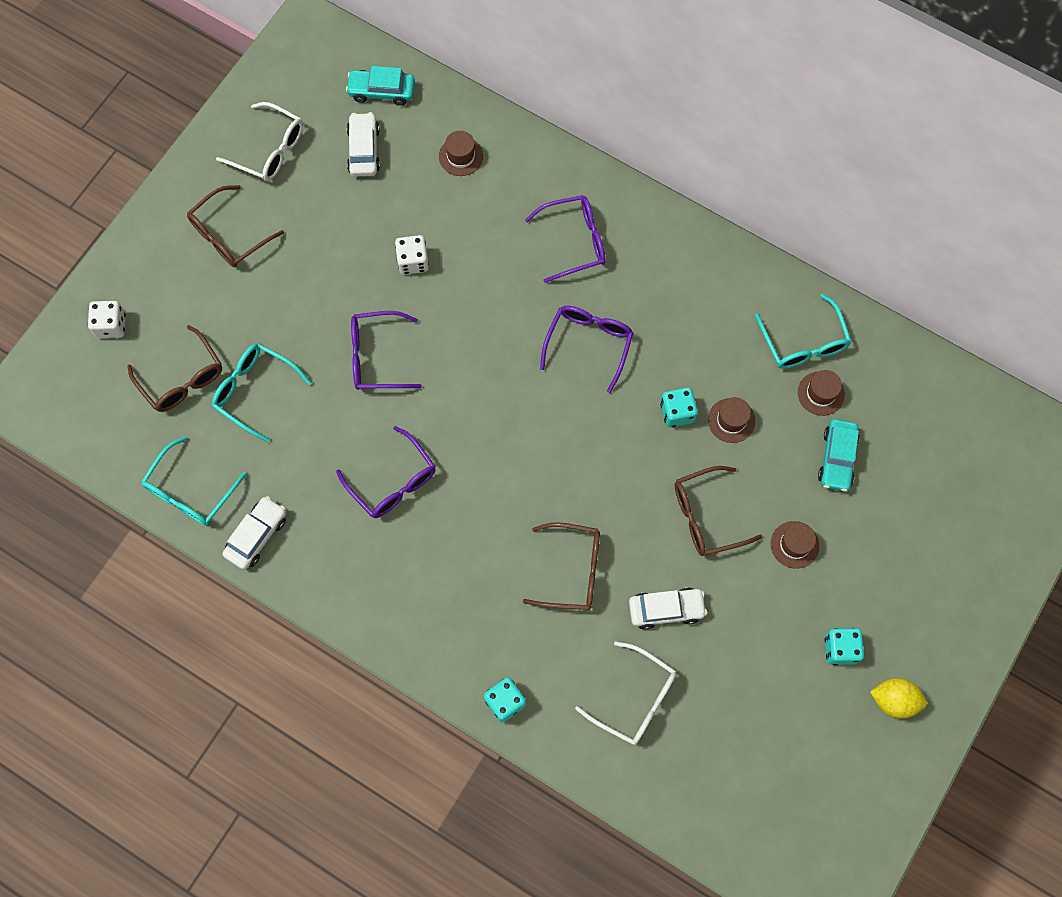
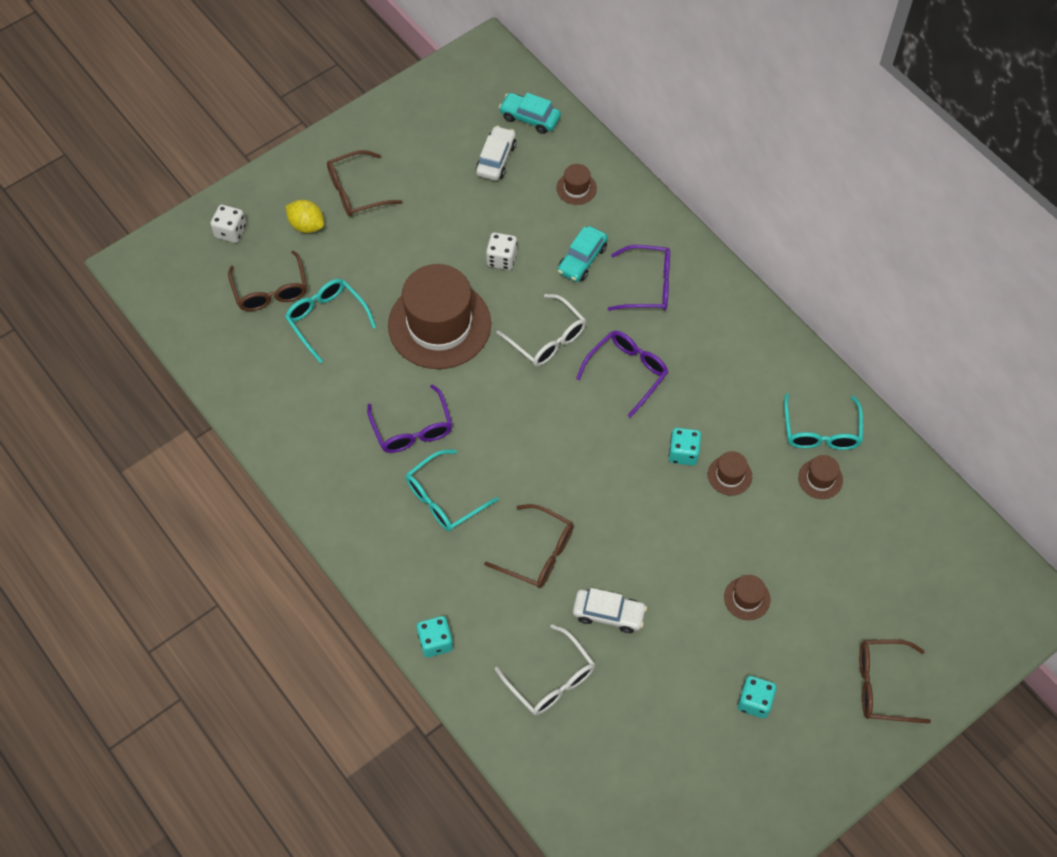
camera: 20 degrees right, 10 degrees down
(190, 491) = (240, 381): turquoise glasses -> turquoise glasses (443, 498)
(257, 536) = (280, 434): white car -> none
(270, 150) = (417, 136): white glasses -> white glasses (547, 339)
(376, 356) = (439, 324): purple glasses -> brown hat
(706, 516) = (675, 548): brown glasses -> brown glasses (882, 685)
(837, 458) = (814, 538): turquoise car -> turquoise car (582, 259)
(894, 700) = (788, 763): yellow lemon -> yellow lemon (306, 225)

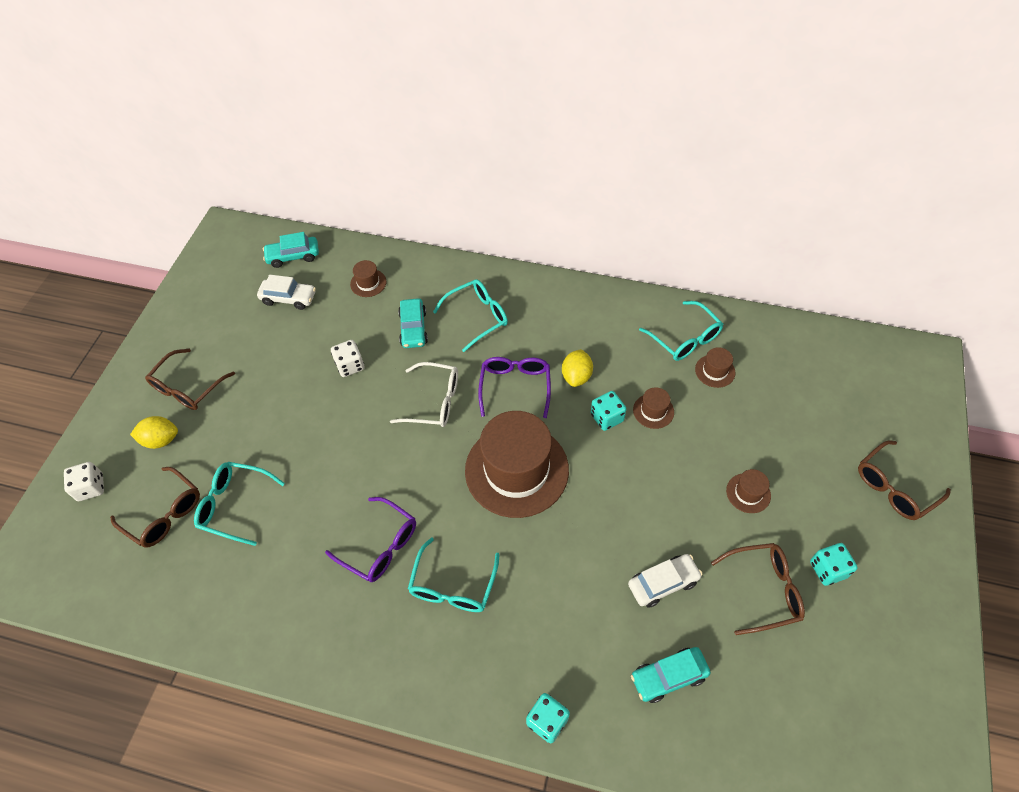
camera: 35 degrees left, 5 degrees down
(439, 324) = (338, 446): brown hat -> brown hat (516, 470)
(496, 159) = (289, 298): white car -> white car turned 120 degrees clockwise
(538, 553) = (567, 575): brown glasses -> brown glasses (764, 590)
(551, 680) = (668, 676): white glasses -> turquoise car
(648, 285) = (478, 317): purple glasses -> turquoise glasses
(689, 399) = (576, 376): none -> yellow lemon

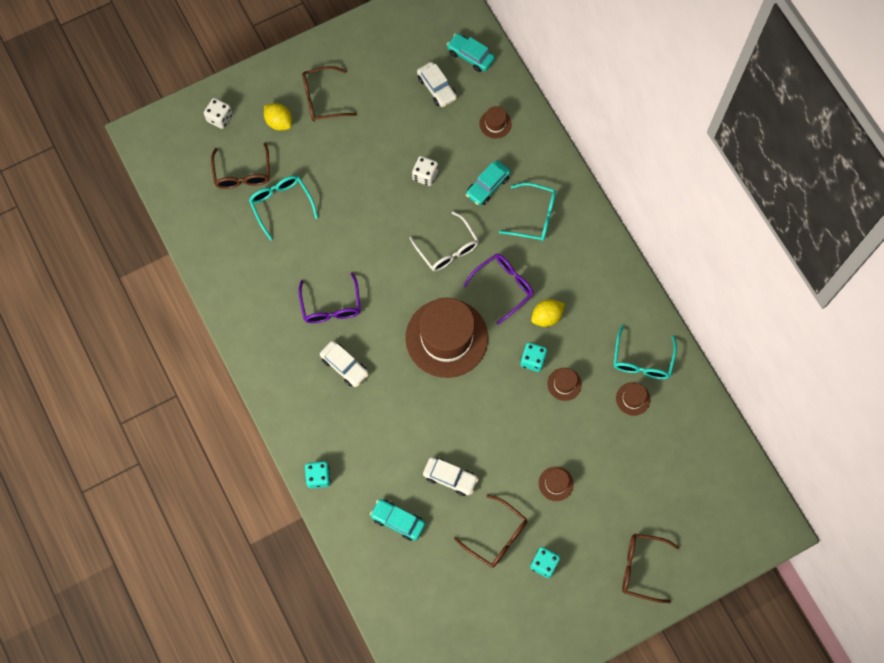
camera: 45 degrees right, 15 degrees up
(453, 586) = (344, 366): turquoise glasses -> white car

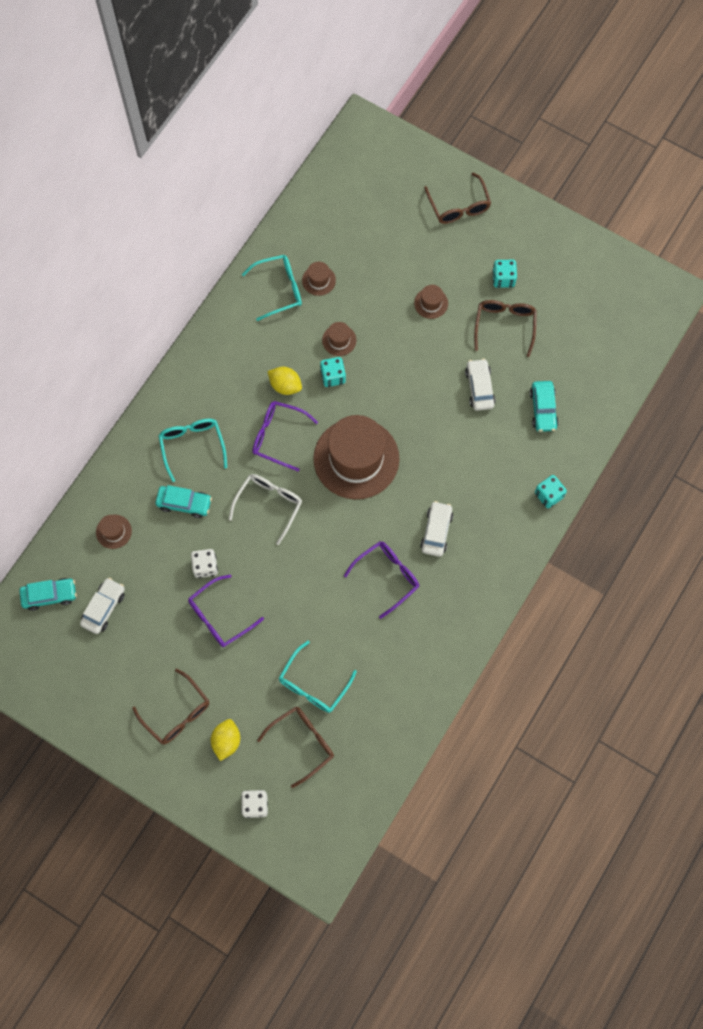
camera: 120 degrees left, 0 degrees up
(377, 165) = (219, 617): none -> purple glasses
(470, 56) = (49, 595): turquoise car -> turquoise car turned 105 degrees counterclockwise

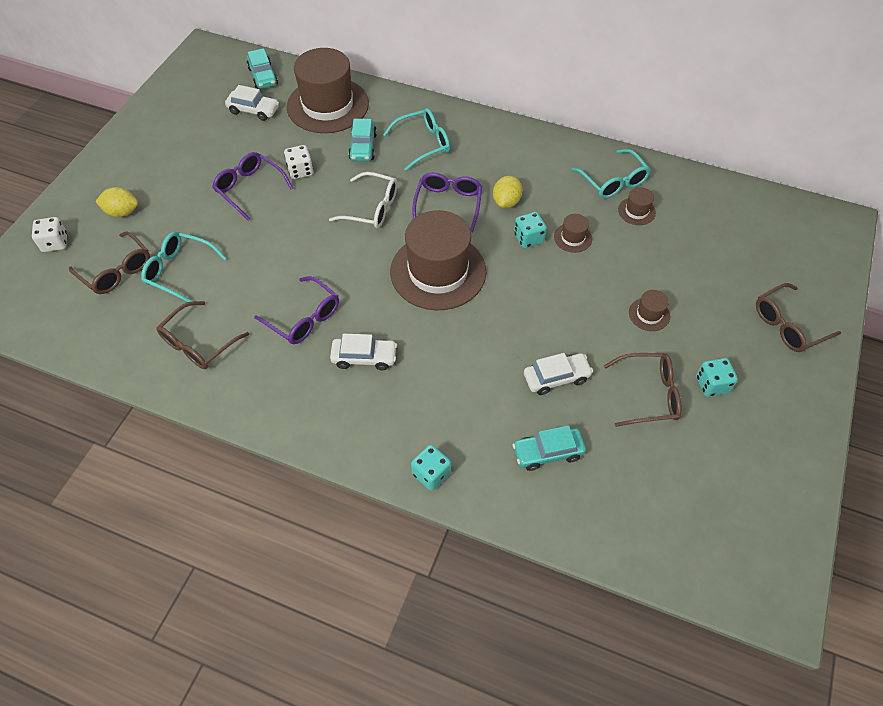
camera: 80 degrees right, 15 degrees down
(113, 531) = (328, 105): brown hat -> brown hat, size x2.44
(177, 713) = (152, 173): brown glasses -> brown glasses (198, 344)

